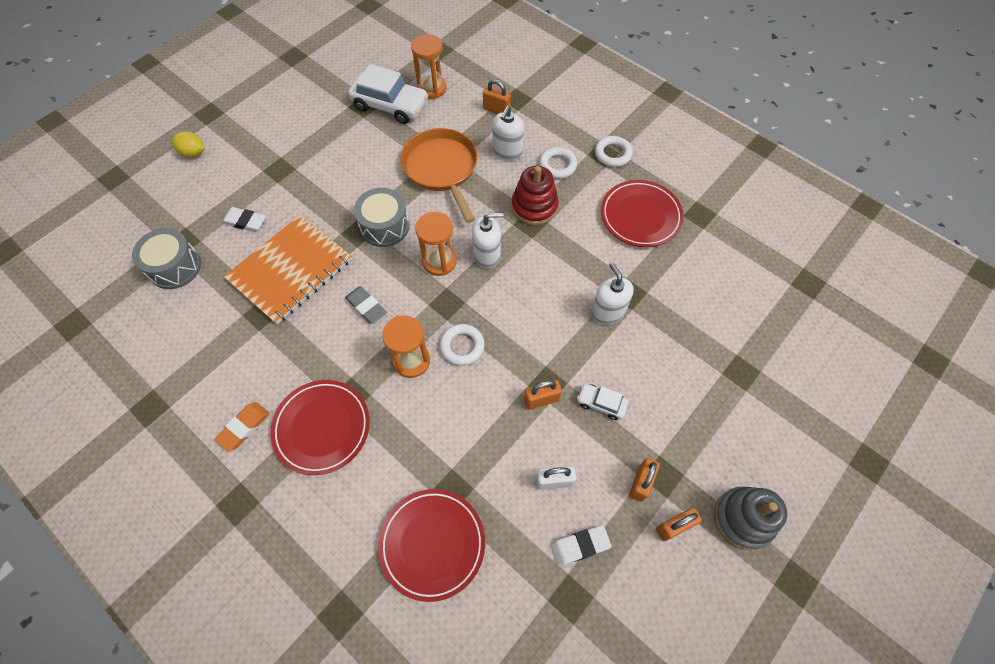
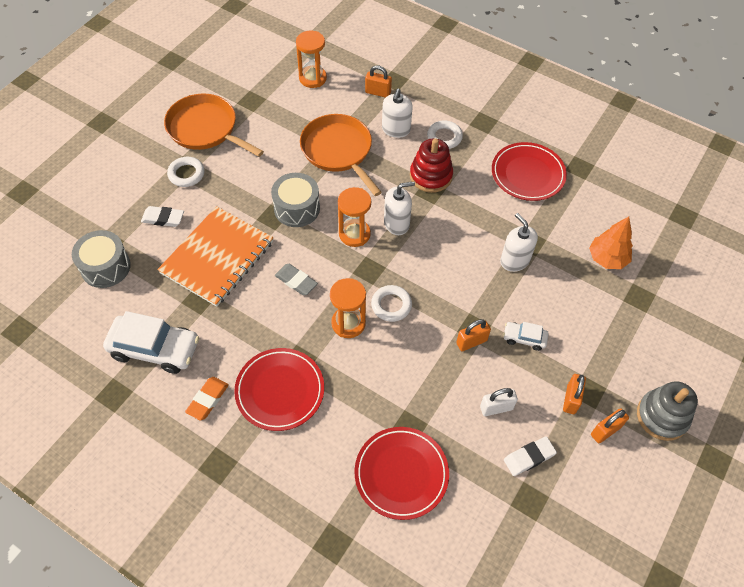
camera: 10 degrees left, 5 degrees down
(193, 153) = (96, 161): yellow lemon -> none
(310, 131) = (205, 129): none -> orange pan
(390, 105) = (276, 98): white car -> white car (155, 349)
(613, 154) = (492, 122): white ring -> white ring (186, 174)
(712, 322) = (607, 259): none -> orange tree

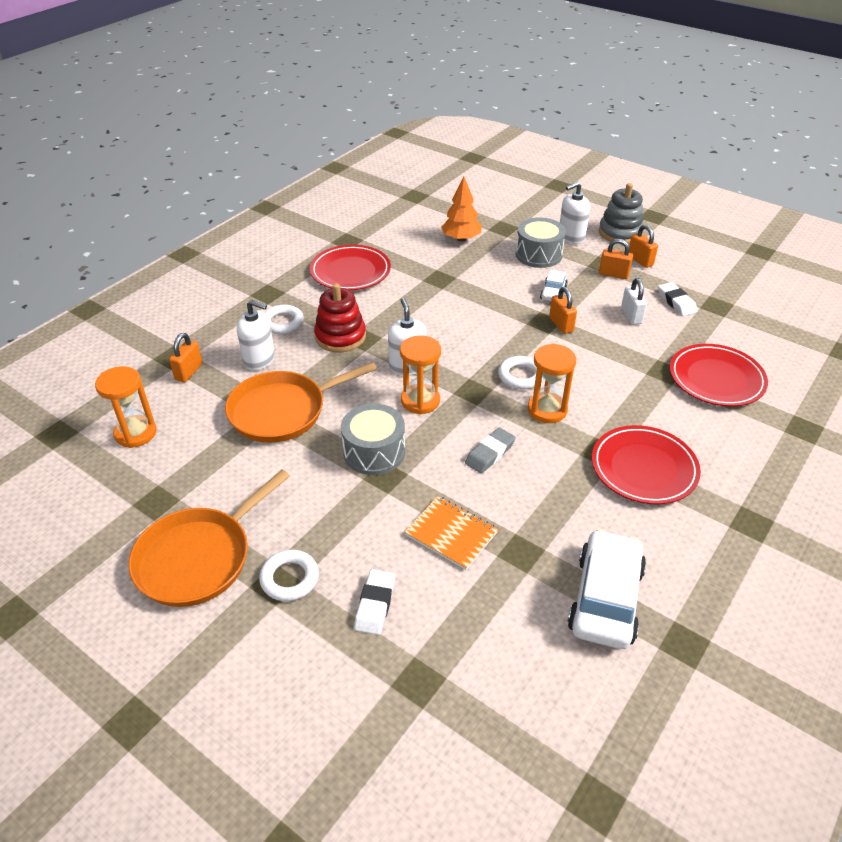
camera: 85 degrees left, 15 degrees down
(105, 267) = (466, 678): grey drum -> grey drum (538, 254)
(208, 400) = (669, 536): orange eraser -> none
(217, 257) = (451, 534): orange notebook -> orange notebook, size x0.56
(514, 260) = (462, 290): white soap dispenser -> white soap dispenser (571, 237)

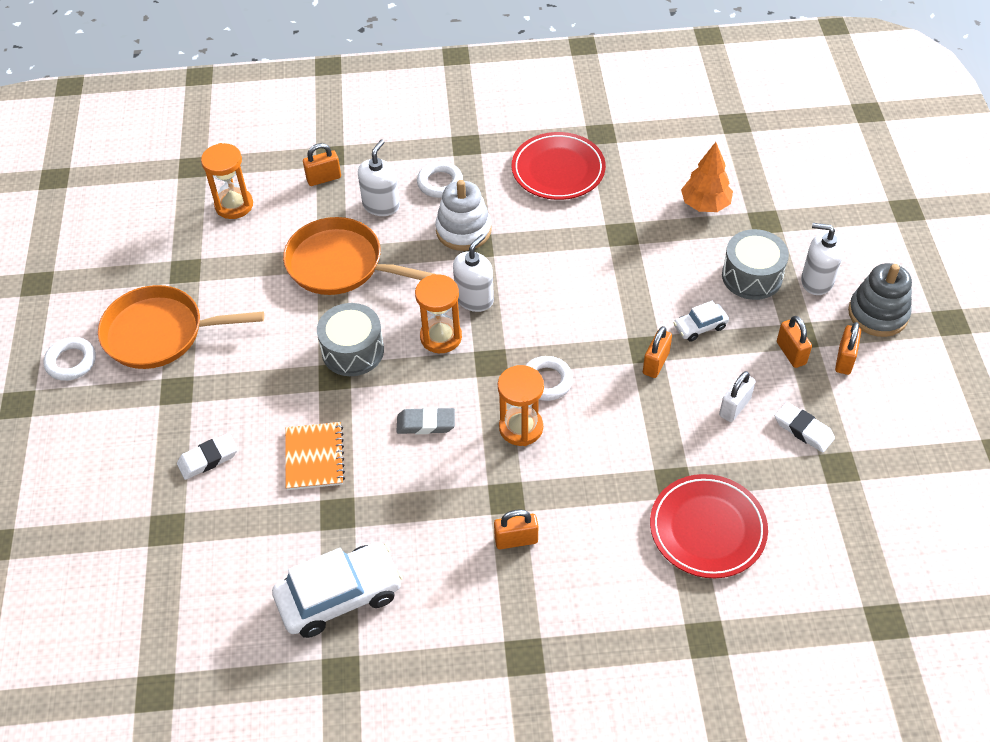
camera: 50 degrees right, 10 degrees up
(259, 360) = (381, 205): white soap dispenser -> white soap dispenser turned 135 degrees counterclockwise
(289, 578) = (187, 395): white ring -> white ring (71, 362)
(340, 337) = (463, 230): red stacking toy -> white stacking toy
(644, 468) = (516, 540): red plate -> orange padlock
(676, 302) = (803, 430): white eraser -> white eraser turned 75 degrees counterclockwise

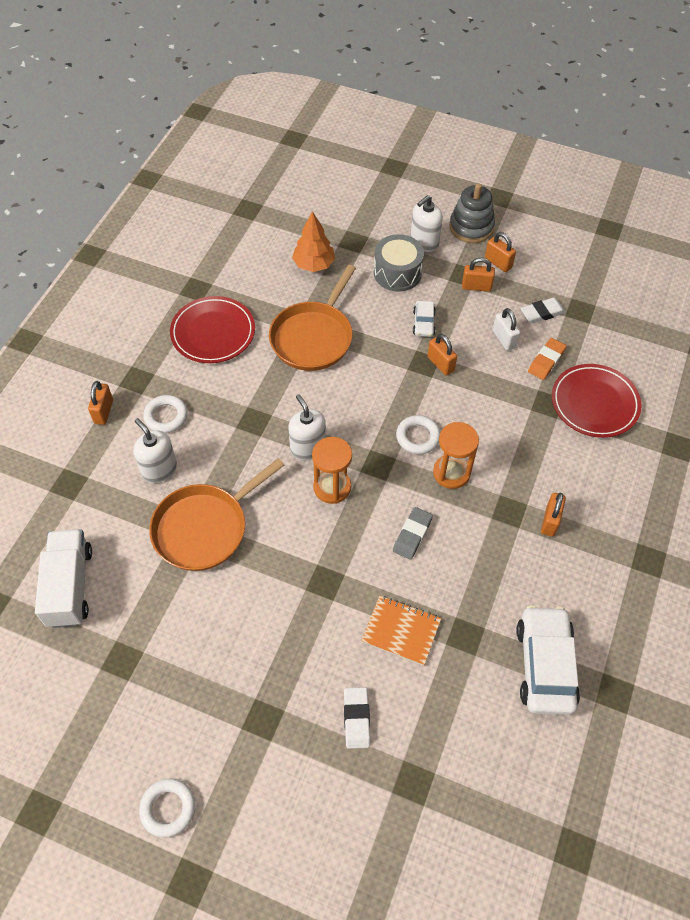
camera: 65 degrees left, 5 degrees up
(159, 333) = (185, 711): orange pan -> orange pan (313, 337)
(234, 205) = (70, 586): orange hourglass -> white truck
(324, 178) = (93, 500): orange padlock -> orange padlock (103, 411)
(353, 351) = (306, 557): grey drum -> none
(463, 230) = (230, 423): white stacking toy -> none
(734, 459) = (546, 361): none -> orange eraser

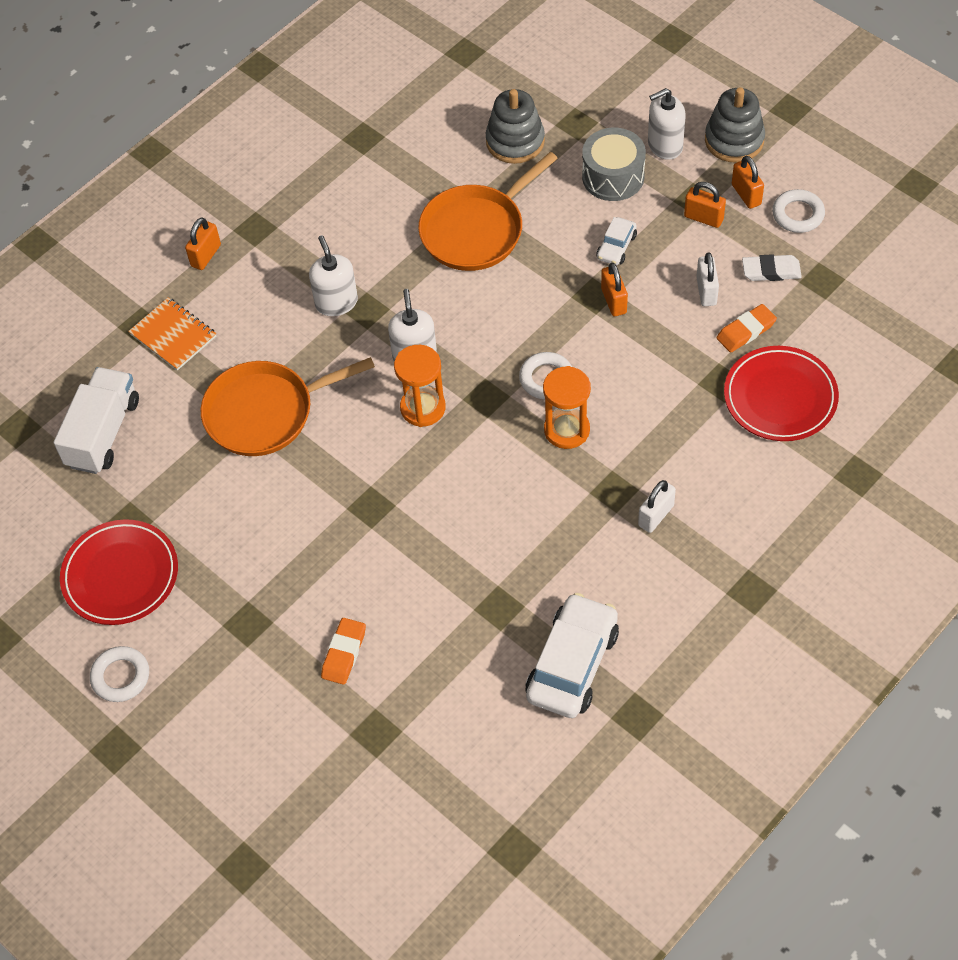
camera: 25 degrees right, 0 degrees up
(159, 469) = (241, 335): white soap dispenser -> white soap dispenser (336, 302)
(166, 416) = (271, 279): white ring -> white ring (798, 214)
(213, 333) = (362, 195): red plate -> red plate (120, 575)
(313, 264) = (515, 141): orange tree -> grey stacking toy
(356, 719) = (344, 653): white eraser -> orange eraser
(401, 631) = (431, 581): orange notebook -> orange notebook (173, 335)
(412, 535) = (489, 485): grey eraser -> none
(550, 521) = (656, 515): orange padlock -> white padlock

